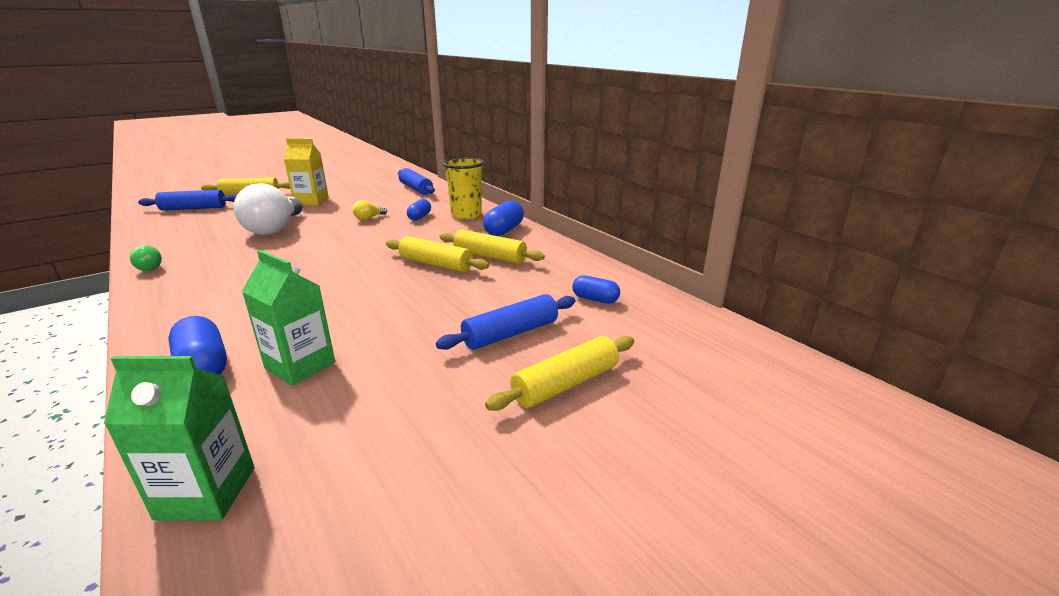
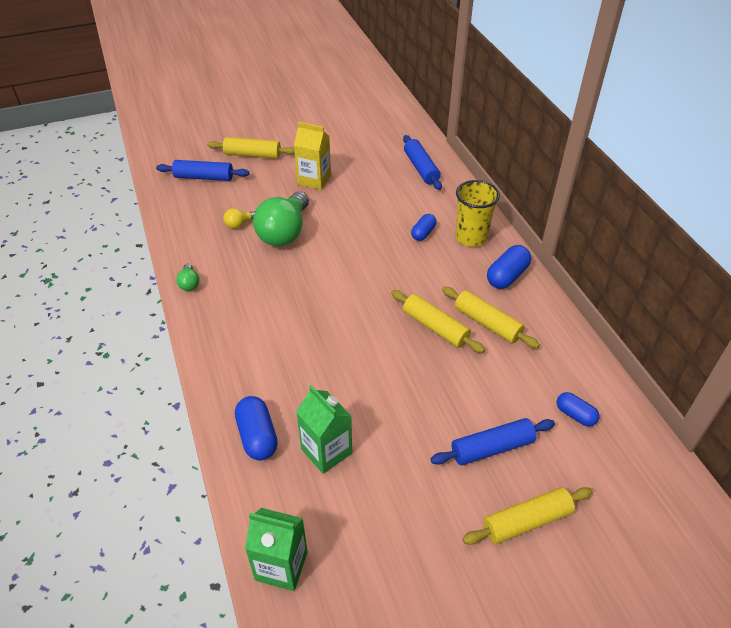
camera: 15 degrees right, 20 degrees up
(275, 229) = (284, 232): white light bulb -> green light bulb
(369, 218) = (373, 227): yellow light bulb -> yellow light bulb (239, 224)

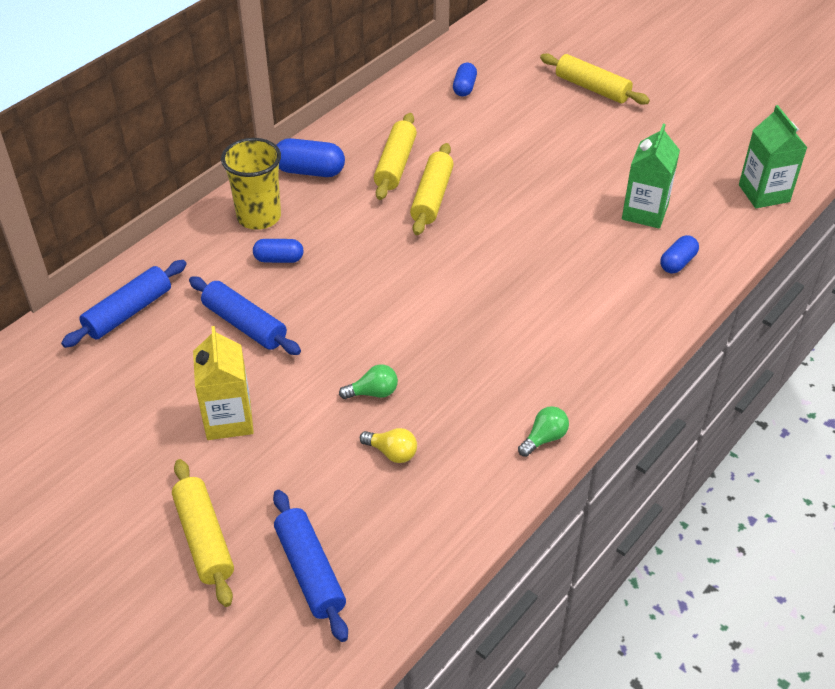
camera: 120 degrees left, 0 degrees up
(257, 436) = (677, 263): blue capsule -> blue capsule, size x0.65
(284, 232) = (373, 392): green light bulb -> green light bulb, size x0.43
(492, 448) = (543, 121): blue rolling pin -> blue rolling pin (245, 324)

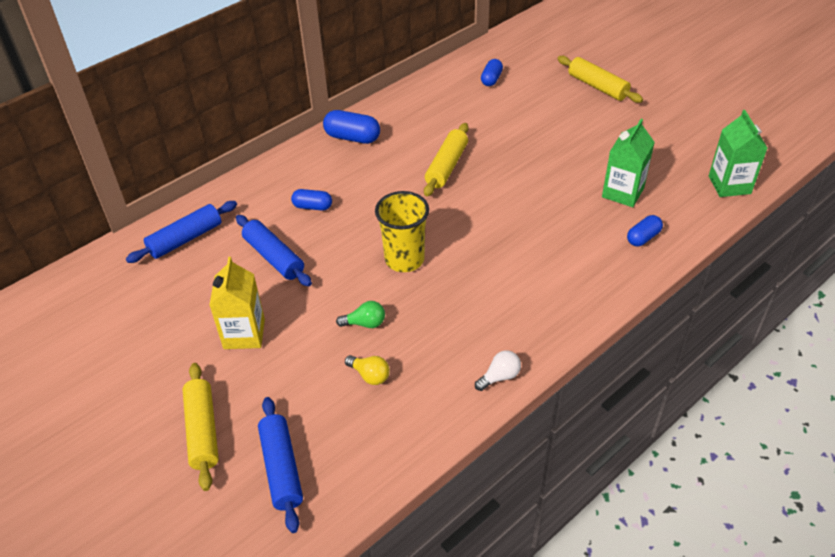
camera: 10 degrees right, 0 degrees up
(259, 217) = (304, 171): yellow cup -> yellow cup (404, 259)
(395, 164) = (422, 137): yellow rolling pin -> none
(544, 438) = (499, 377): green light bulb -> white light bulb

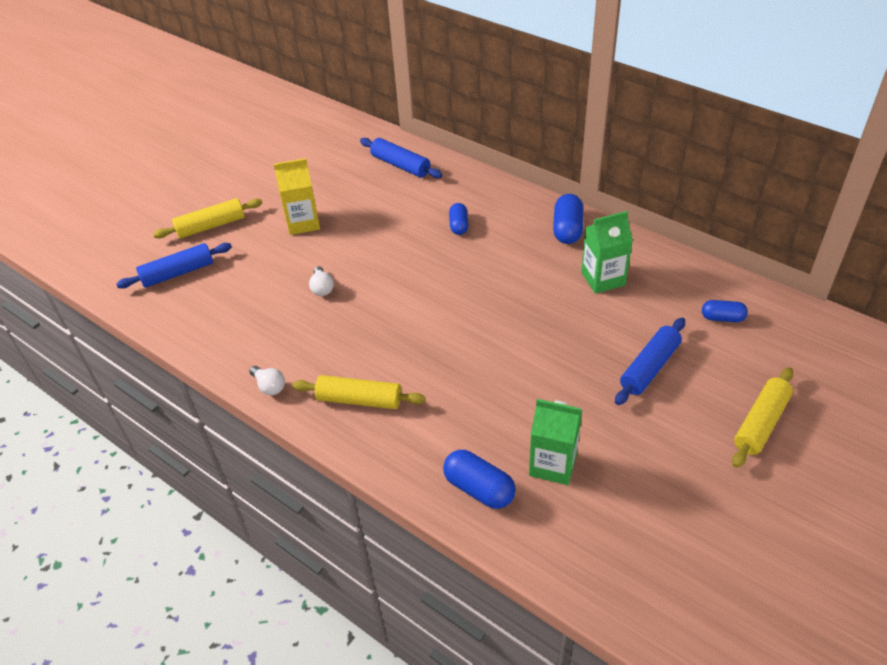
camera: 80 degrees right, 0 degrees up
(274, 257) = (390, 218): blue rolling pin -> blue rolling pin (649, 367)
(365, 323) = (322, 288): green light bulb -> white light bulb
(370, 375) = (266, 302): yellow light bulb -> none
(404, 259) = (403, 298): yellow cup -> none
(446, 166) = (547, 305): yellow rolling pin -> yellow rolling pin (359, 399)
(643, 238) = (479, 489): blue capsule -> blue capsule, size x1.55
(729, 185) = (606, 583): green carton -> green carton (603, 278)

